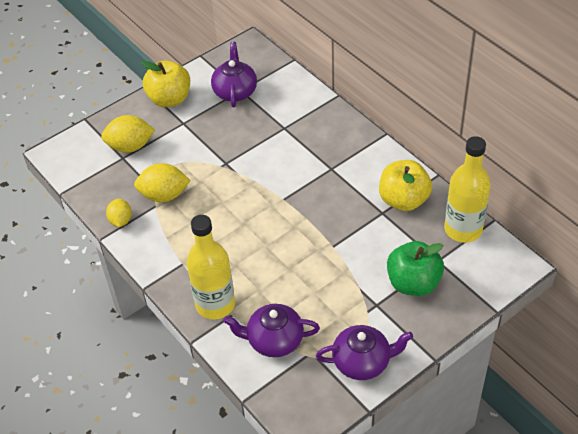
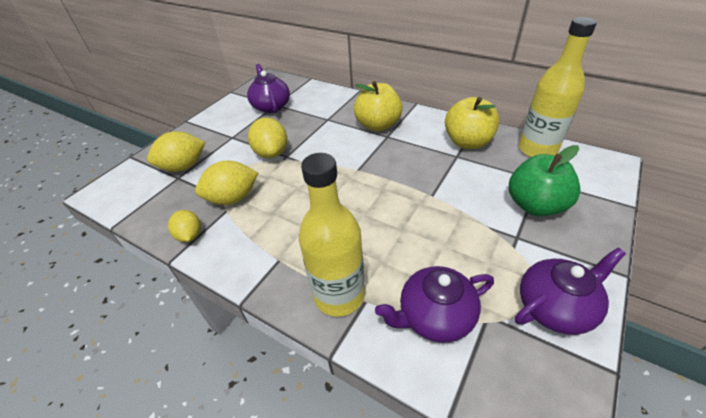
camera: 20 degrees left, 5 degrees down
(169, 99) = (213, 124): yellow apple -> yellow apple (378, 125)
(213, 155) = (271, 153): none -> yellow lemon

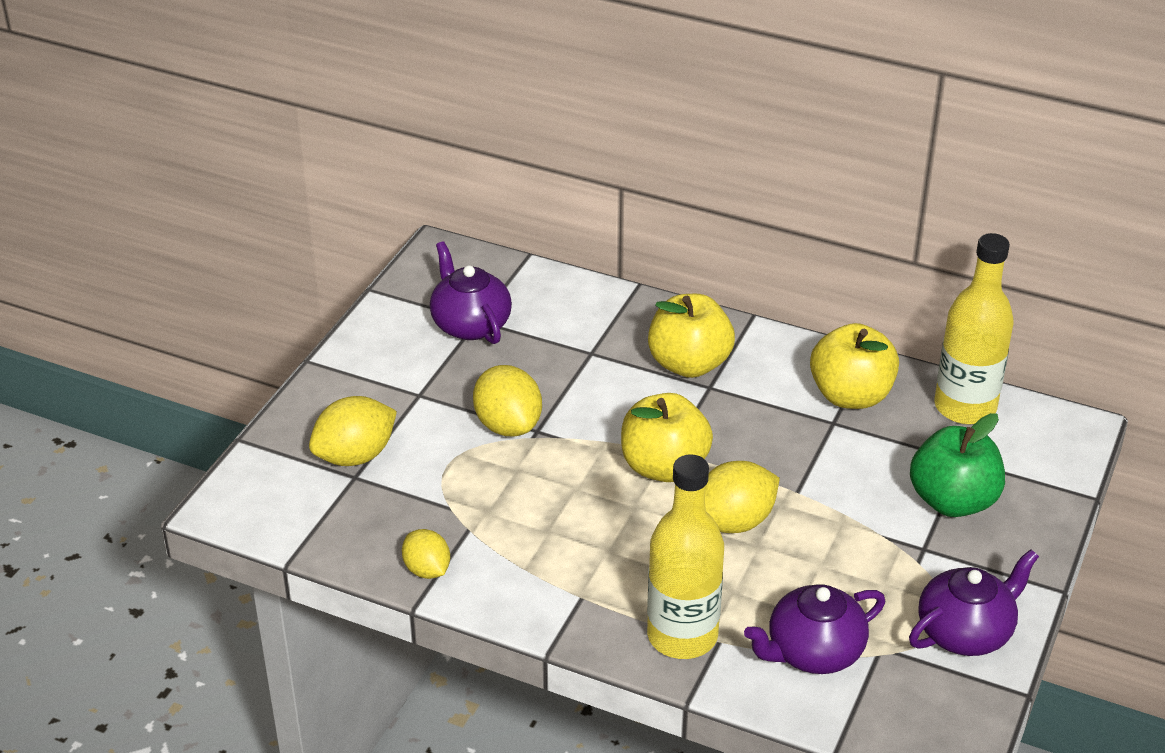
camera: 10 degrees left, 5 degrees down
(233, 198) = (471, 509): yellow lemon -> yellow lemon (734, 522)
(352, 178) = (664, 467): none -> yellow apple

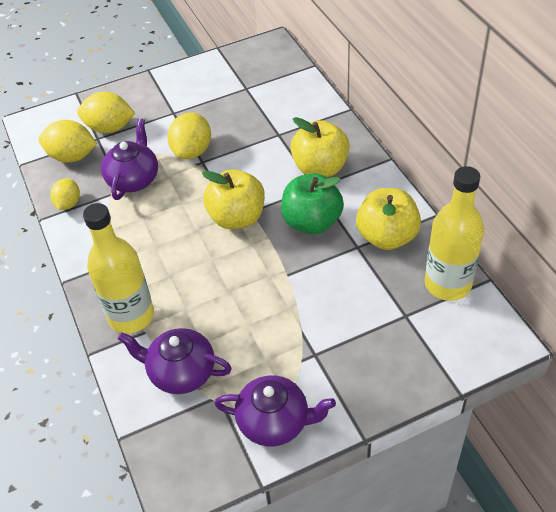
camera: 45 degrees right, 10 degrees up
(470, 324) = (240, 88): purple teapot -> purple teapot (134, 179)
(734, 522) = (233, 270): yellow lemon -> yellow lemon (72, 156)
(953, 501) = (367, 337): green apple -> green apple (312, 222)

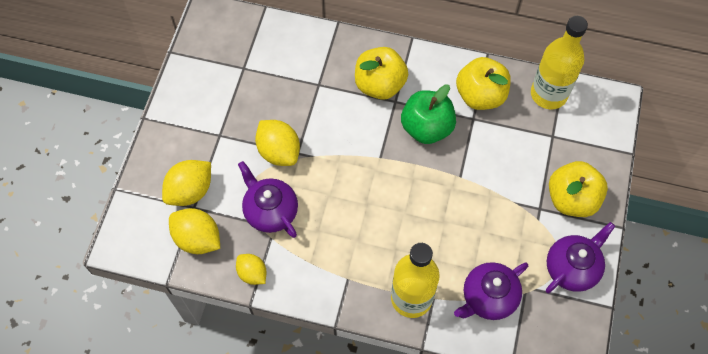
camera: 55 degrees left, 15 degrees up
(72, 156) = (197, 239): yellow lemon -> yellow lemon turned 75 degrees clockwise
(237, 217) = (379, 170): yellow apple -> yellow apple (571, 199)

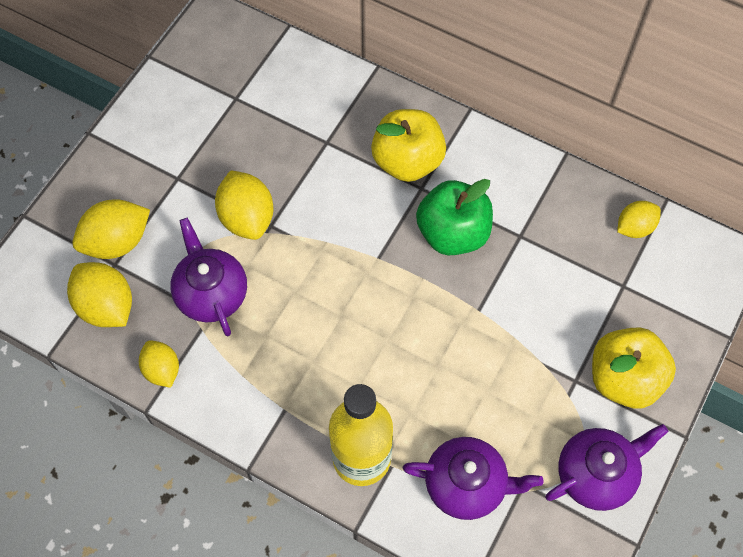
camera: 15 degrees right, 0 degrees up
(480, 95) = (539, 207): yellow apple -> none
(488, 297) = (467, 484): purple teapot -> purple teapot turned 150 degrees counterclockwise
(548, 94) = (634, 227): yellow bottle -> yellow lemon

